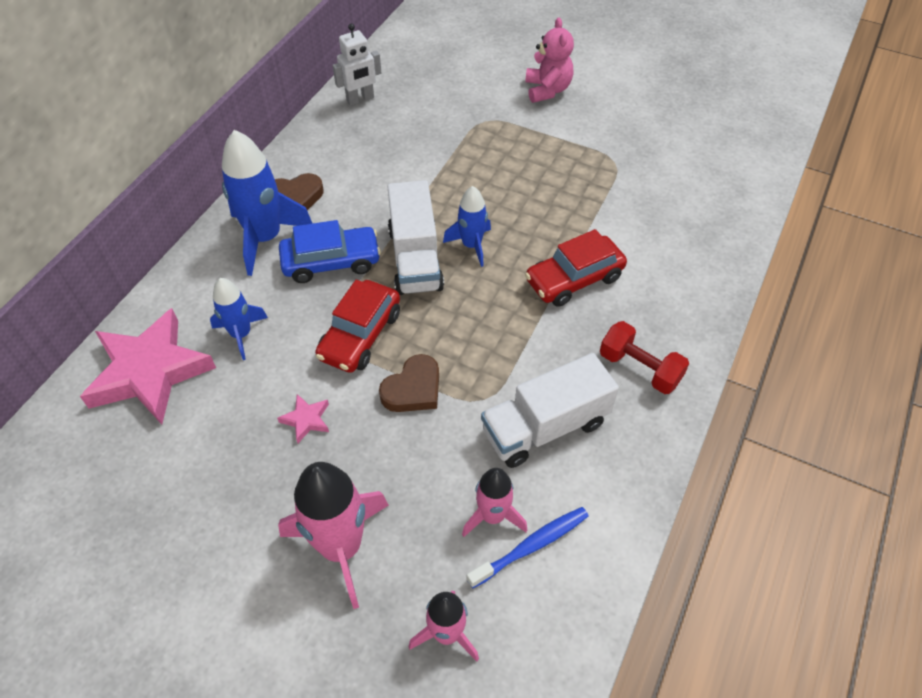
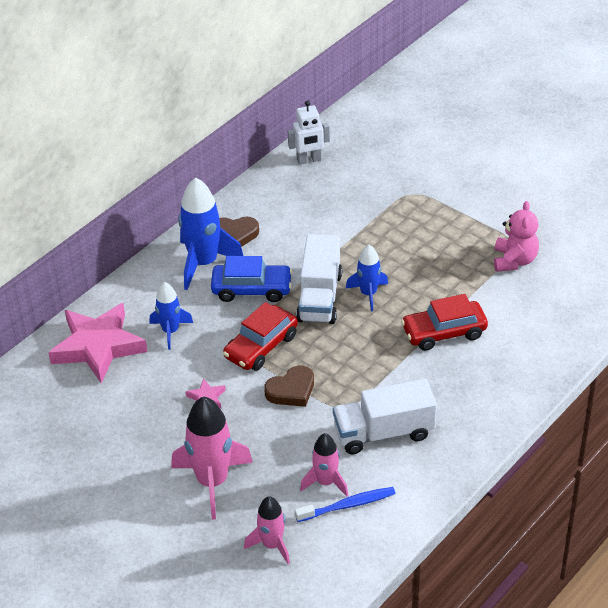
camera: 15 degrees right, 10 degrees down
(547, 90) = (476, 174): pink teddy bear -> pink teddy bear (514, 260)
(639, 368) = (472, 405): red dumbbell -> none

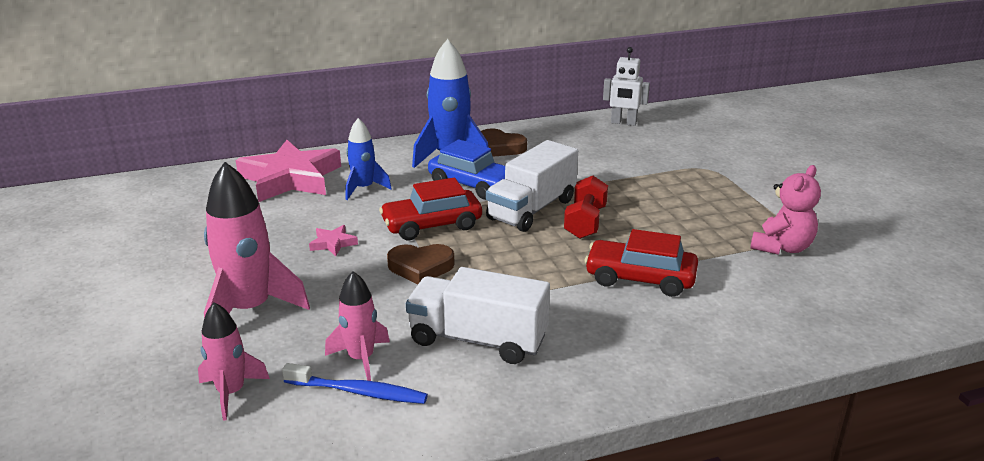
camera: 30 degrees right, 15 degrees down
(368, 294) = (585, 222): blue rocket -> red dumbbell

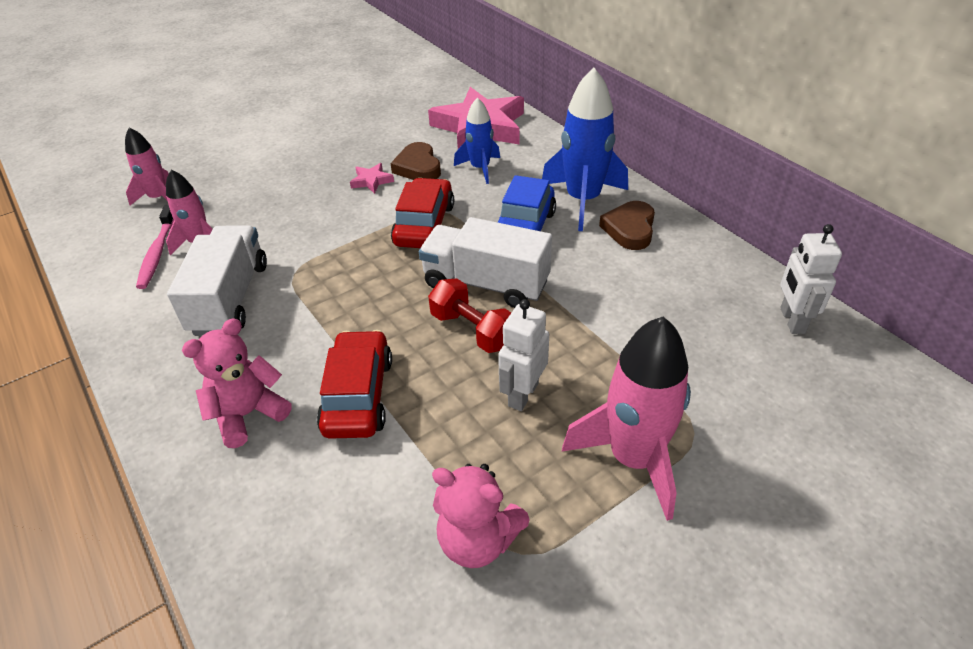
camera: 75 degrees right, 15 degrees up
(250, 310) = (262, 173): pink rocket -> pink rocket (633, 459)
(358, 392) = (158, 253): blue toothbrush -> pink toothbrush
(420, 267) = (344, 237): brown heart -> brown heart (418, 167)
(432, 225) = (424, 225): red car -> red car turned 45 degrees clockwise
(585, 222) = (472, 330): red dumbbell -> red dumbbell turned 45 degrees clockwise
(646, 334) = (248, 414): none -> pink teddy bear
(660, 214) = (522, 394): none -> white robot

